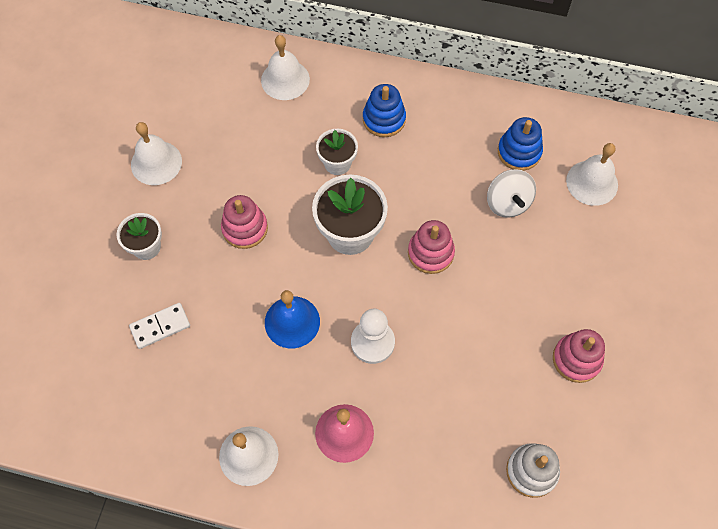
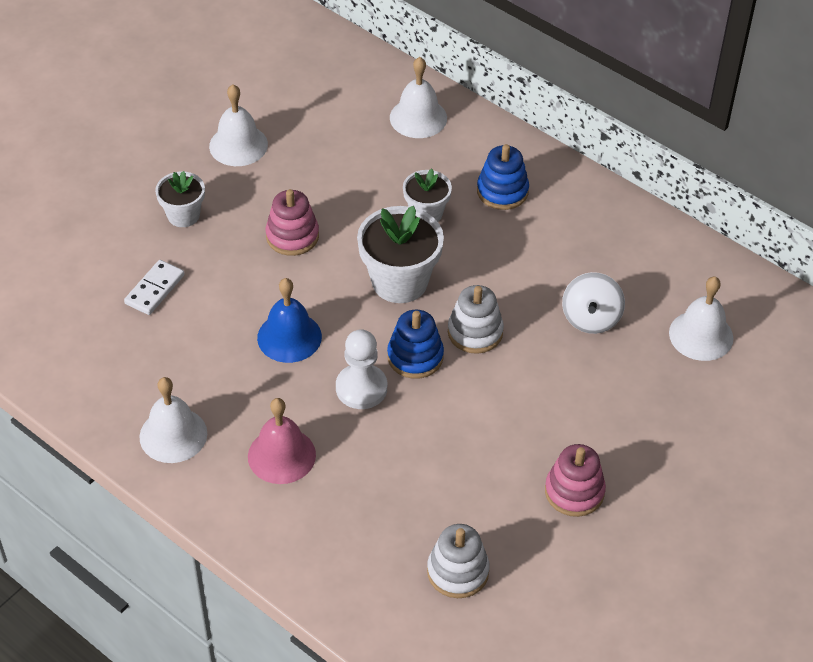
camera: 25 degrees right, 15 degrees down
(160, 326) = (155, 289): white domino -> white domino turned 60 degrees counterclockwise
(430, 253) = (475, 332): pink stacking toy -> white stacking toy
(519, 152) = (635, 276): blue stacking toy -> blue stacking toy (415, 357)

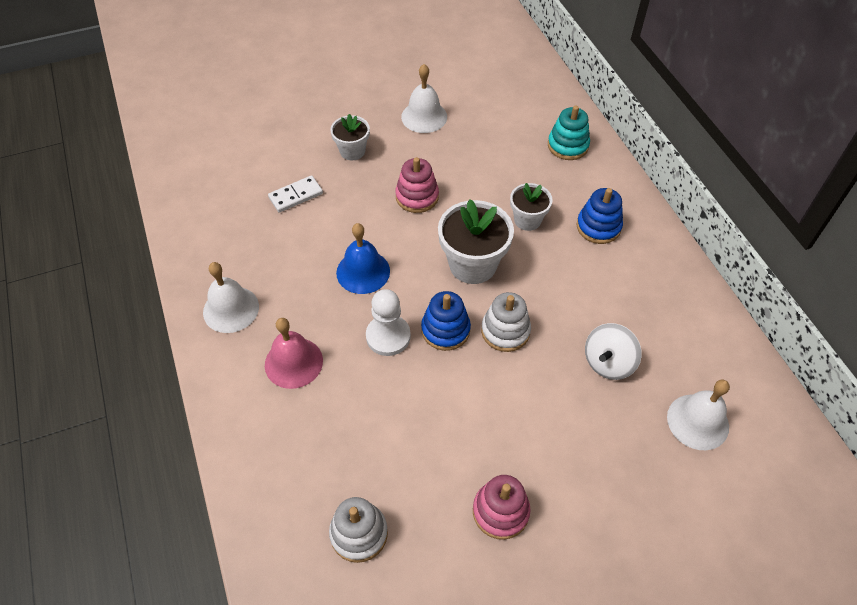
camera: 30 degrees right, 5 degrees up
(418, 118) = (568, 145): white bell -> turquoise stacking toy

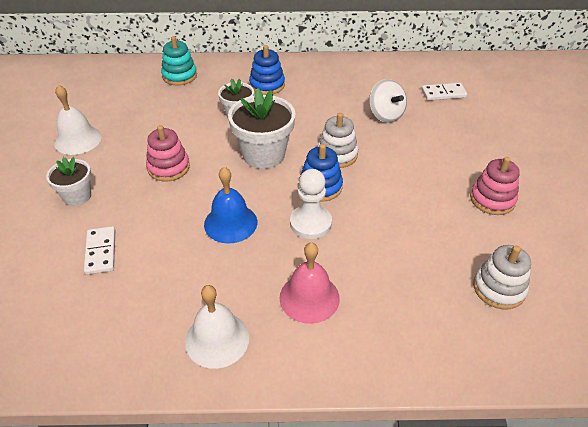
camera: 70 degrees left, 10 degrees down
(698, 421) = (443, 93): white bell -> white domino

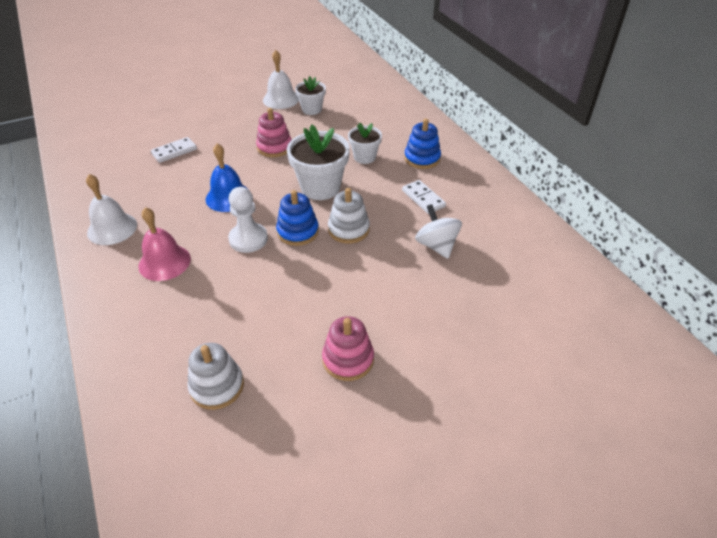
camera: 65 degrees right, 0 degrees up
(77, 196) = (222, 122): white flower pot -> white flower pot (311, 109)
(179, 76) = (394, 111): turquoise stacking toy -> none
(385, 115) = (436, 245): white spinning top -> white spinning top turned 120 degrees clockwise
(443, 93) = (515, 281): white domino -> white domino (423, 198)

